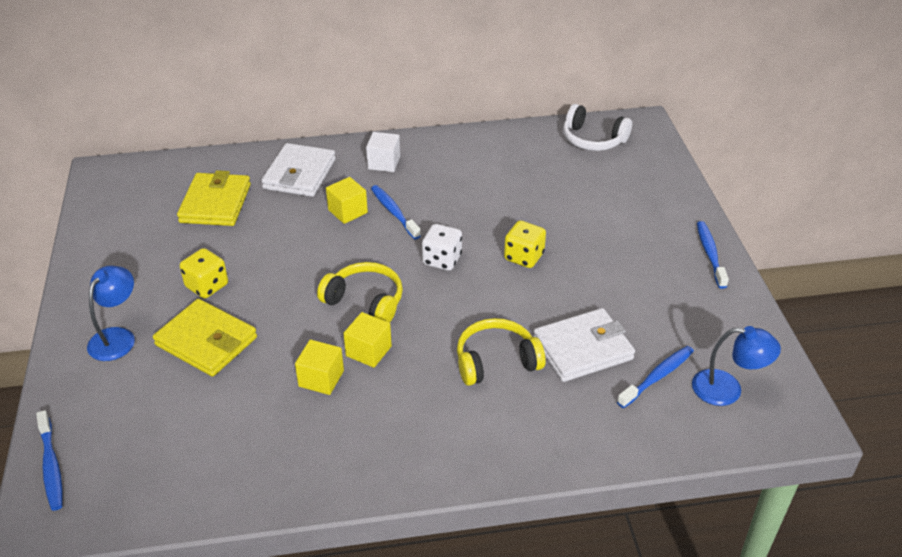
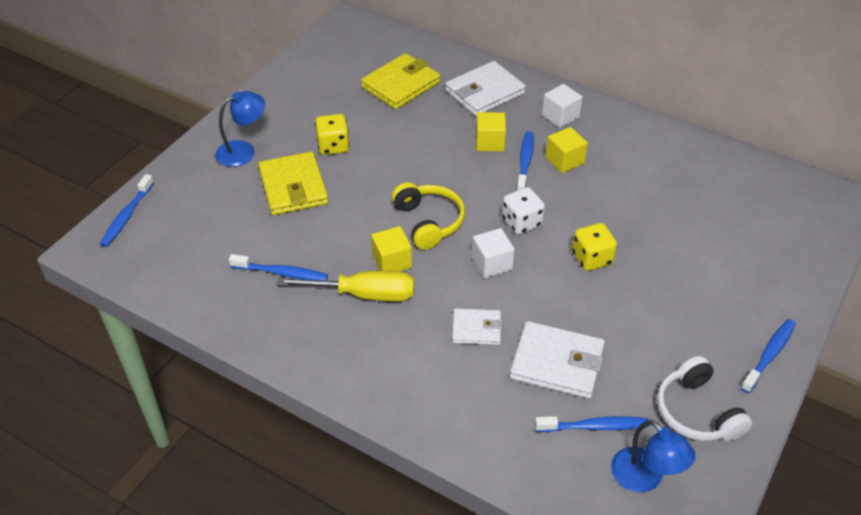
camera: 40 degrees right, 5 degrees up
(278, 420) = (282, 273): none -> blue toothbrush
(321, 378) = (339, 261): yellow cube -> yellow cube (564, 160)
(373, 392) = (363, 294): none -> yellow screwdriver
(453, 304) = (492, 263): none -> white cube
(496, 361) = (476, 329): yellow headphones -> white wallet
(593, 139) = (774, 189): white headphones -> white headphones (697, 412)

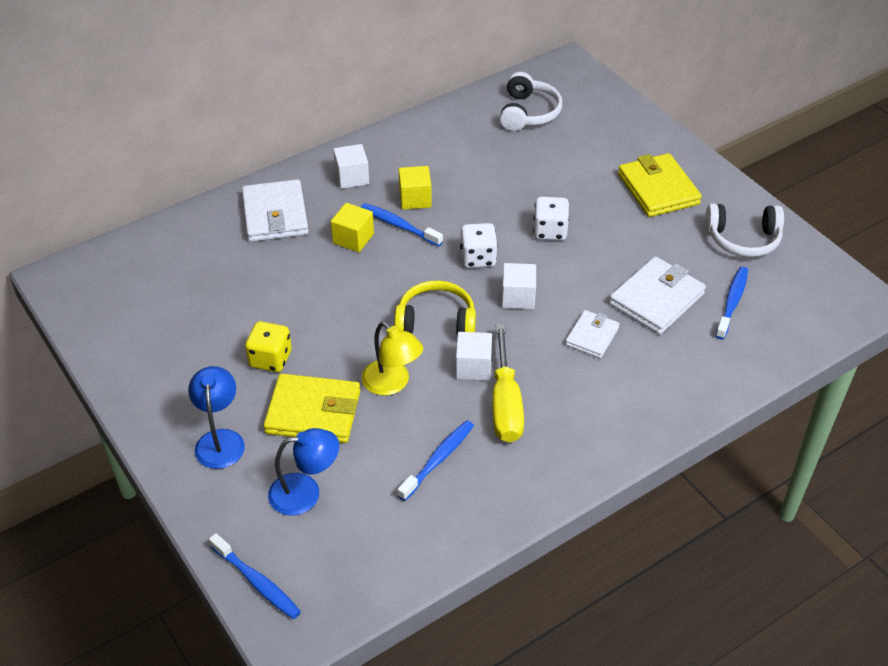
camera: 65 degrees left, 0 degrees up
(346, 219) = (392, 384): none -> yellow lamp
(363, 294) = (505, 403): yellow screwdriver -> yellow screwdriver turned 150 degrees clockwise
(392, 261) = (473, 367): yellow cube -> white cube
(401, 85) = (211, 272): yellow wallet -> yellow wallet (658, 189)
(592, 258) = (550, 231): yellow dice -> white dice
(645, 478) = (793, 294): blue lamp -> blue lamp (305, 492)
(742, 193) = (528, 113): none -> white headphones
(769, 355) = (706, 176): blue toothbrush -> none

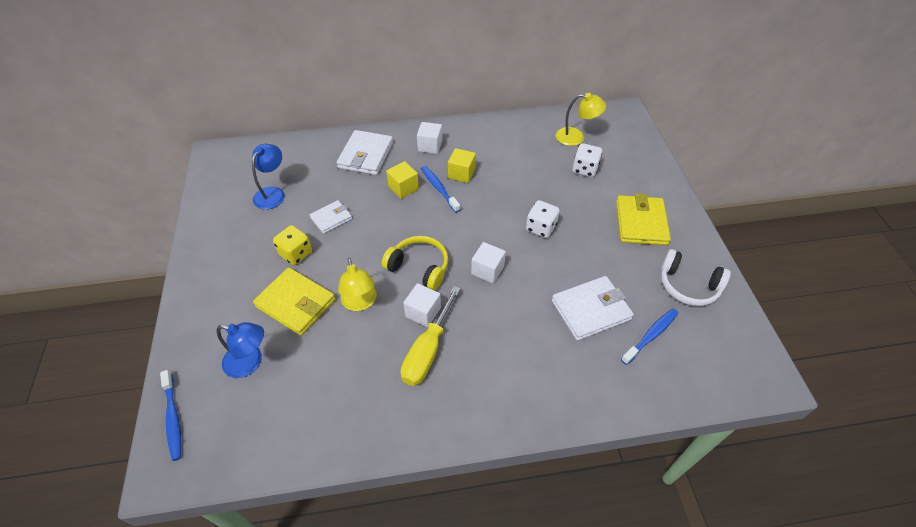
camera: 25 degrees right, 5 degrees up
(220, 440) = (226, 299): blue lamp -> blue lamp (272, 193)
(438, 459) = (353, 376): blue toothbrush -> none
(478, 258) = (477, 230): white dice -> white dice (585, 169)
(528, 113) = (576, 137): white headphones -> yellow lamp
(592, 336) = (523, 321): white wallet -> white wallet (331, 218)

